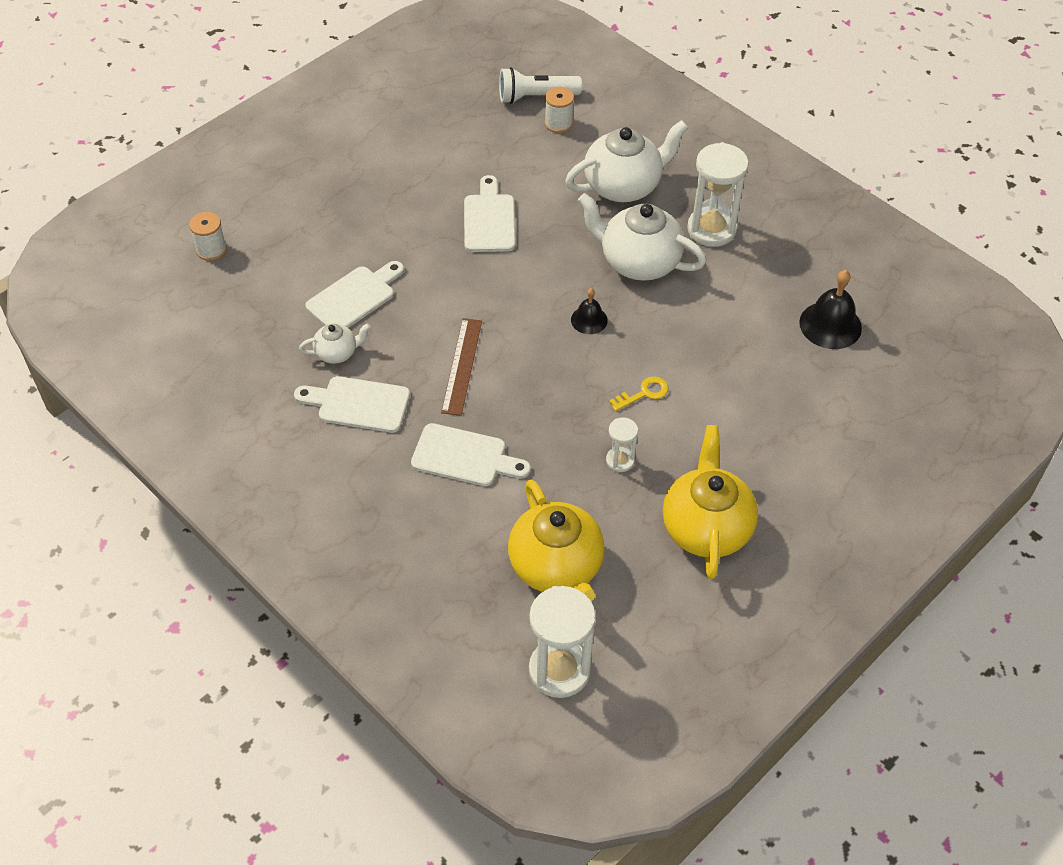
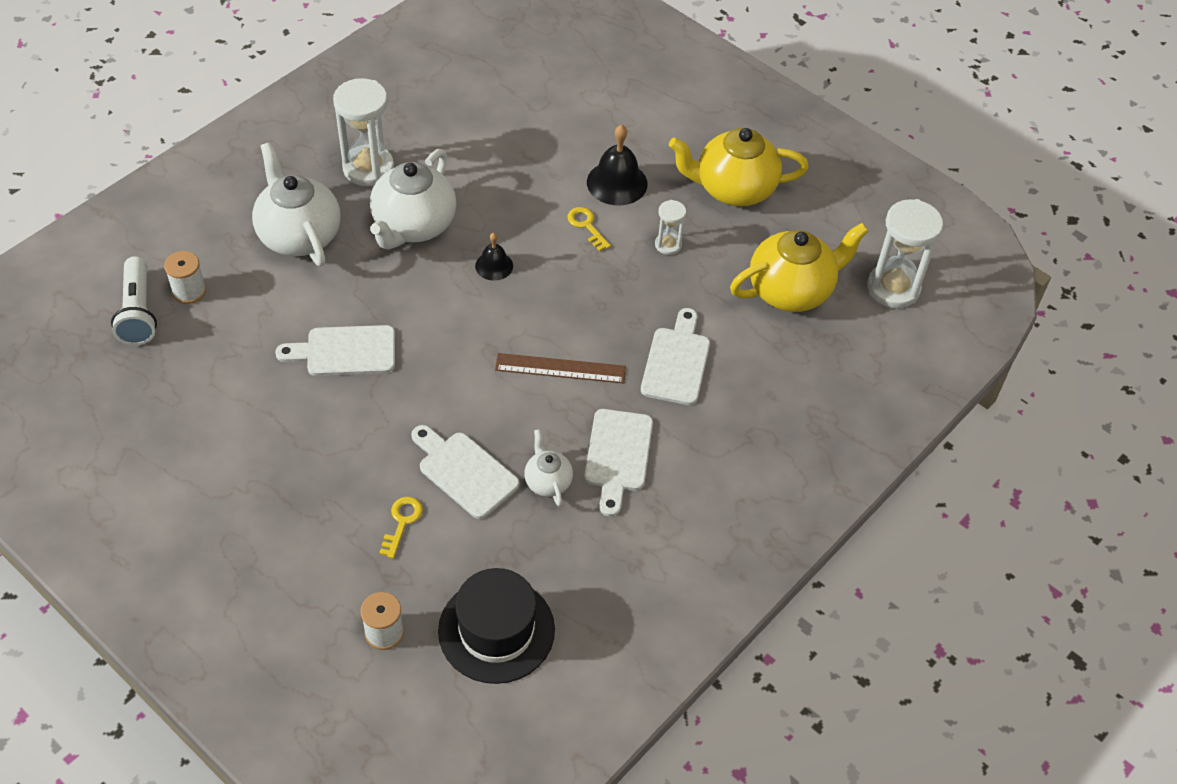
camera: 95 degrees left, 0 degrees up
(198, 316) = (496, 630): none -> black hat
(310, 258) = (402, 522): none -> yellow key
(830, 325) = (496, 93): black bell -> black bell (617, 183)

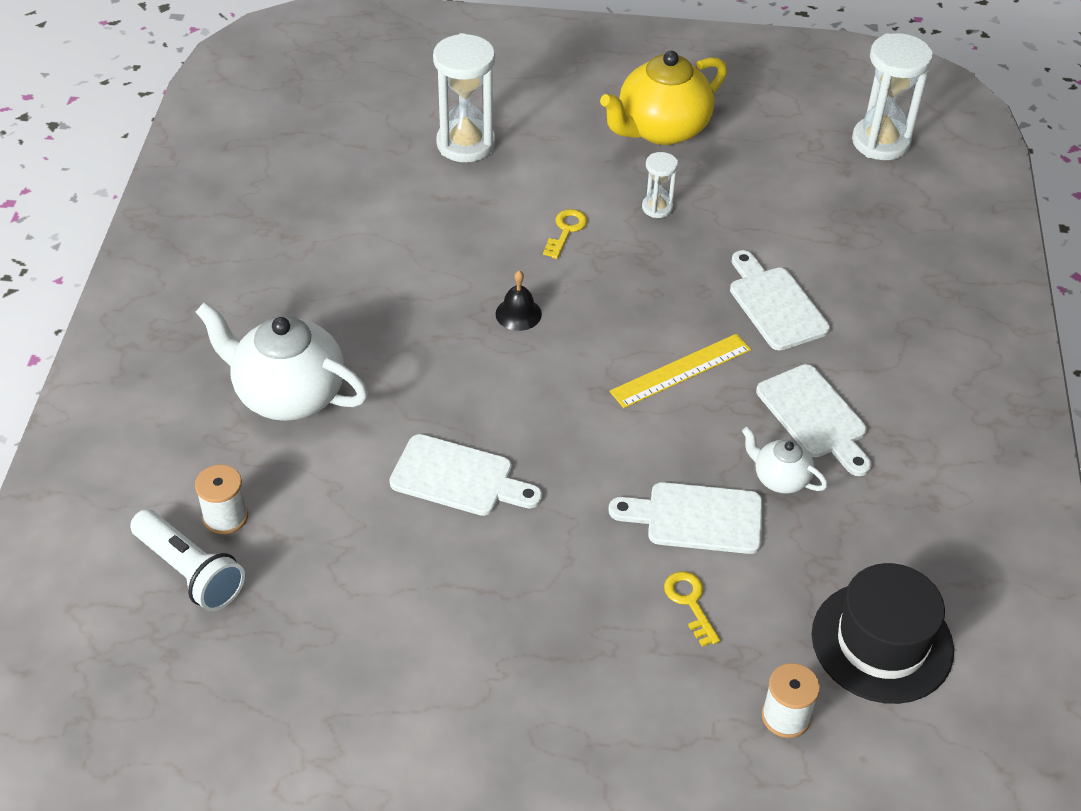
camera: 35 degrees left, 5 degrees down
(345, 351) = (458, 478): white cutting board -> white cutting board turned 120 degrees counterclockwise
(368, 168) = (292, 291): white hourglass -> white hourglass (466, 144)
(413, 225) = (398, 320): white teapot -> none
(560, 368) = (681, 370): brown ruler -> yellow ruler
(586, 226) = (566, 230): yellow key -> yellow key turned 90 degrees clockwise
(617, 183) = (552, 178): black bell -> none
(791, 290) = (803, 189): yellow teapot -> none

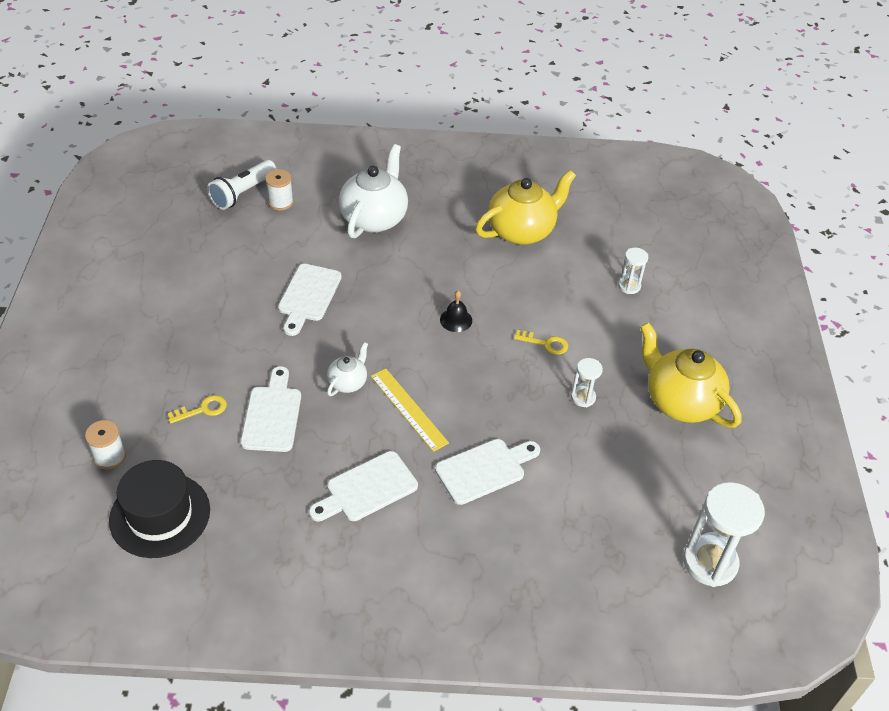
camera: 85 degrees right, 0 degrees up
(343, 232) = (522, 231): none -> yellow teapot
(466, 144) = (629, 286): white hourglass -> white hourglass, size x0.51
(780, 478) = (307, 464): white teapot -> white teapot (348, 382)

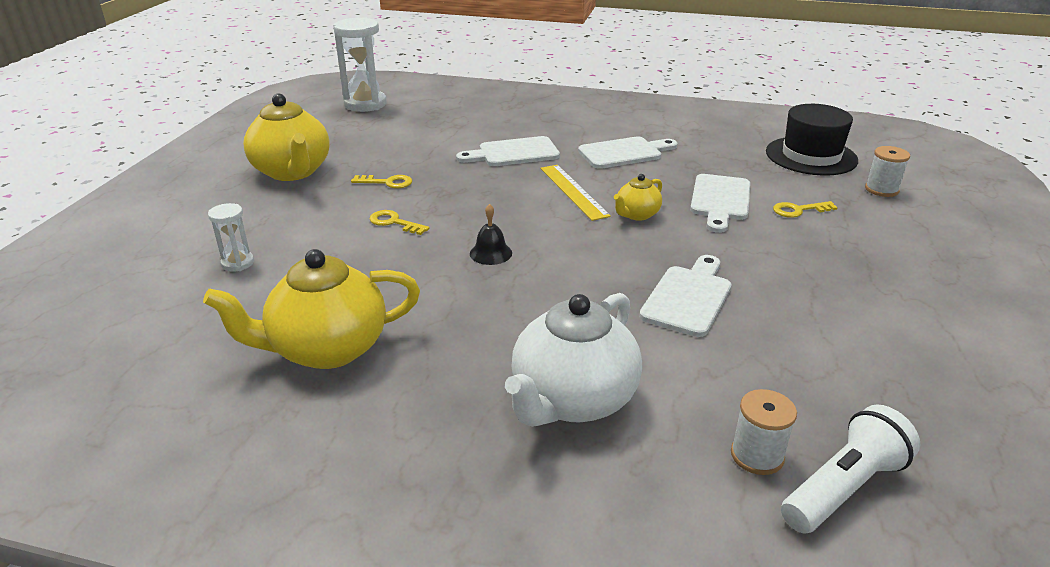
camera: 165 degrees left, 15 degrees down
(348, 382) = (636, 214): white teapot -> yellow teapot
(583, 397) = (387, 182): white hourglass -> yellow key

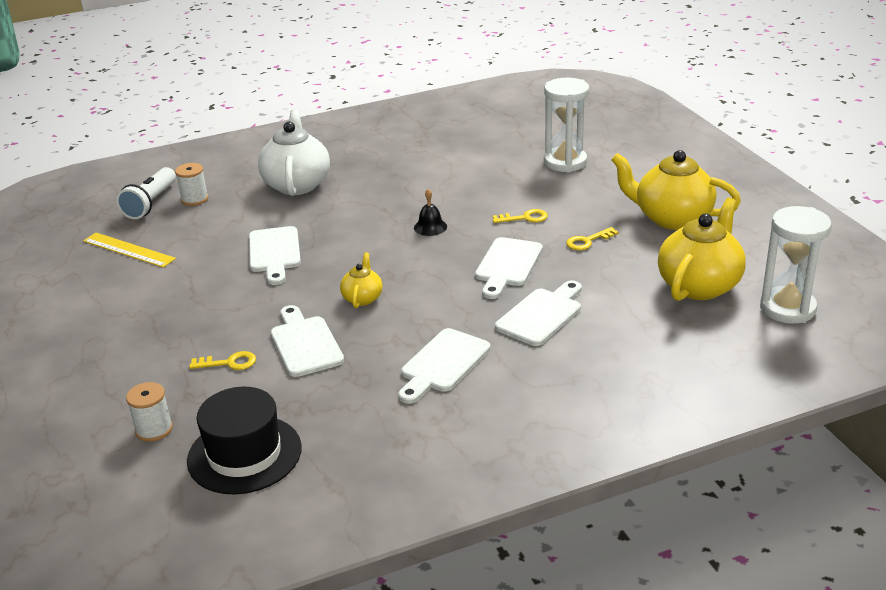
camera: 145 degrees right, 0 degrees up
(238, 263) = (565, 162): white hourglass -> white hourglass, size x1.95
(327, 349) = (441, 155): yellow teapot -> yellow teapot (699, 285)
(480, 191) = (507, 265): none -> white cutting board
(573, 191) = (436, 298): yellow ruler -> yellow ruler (128, 250)
(798, 210) = (229, 363): yellow key -> yellow key turned 45 degrees clockwise

